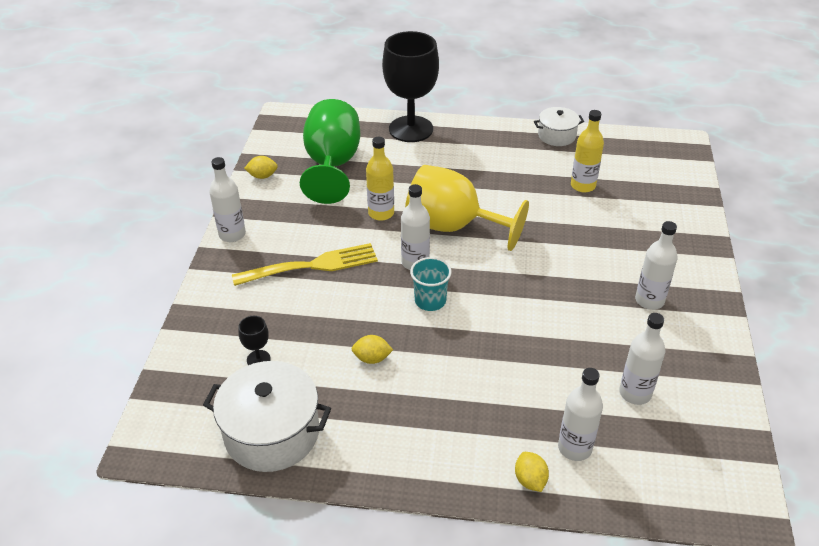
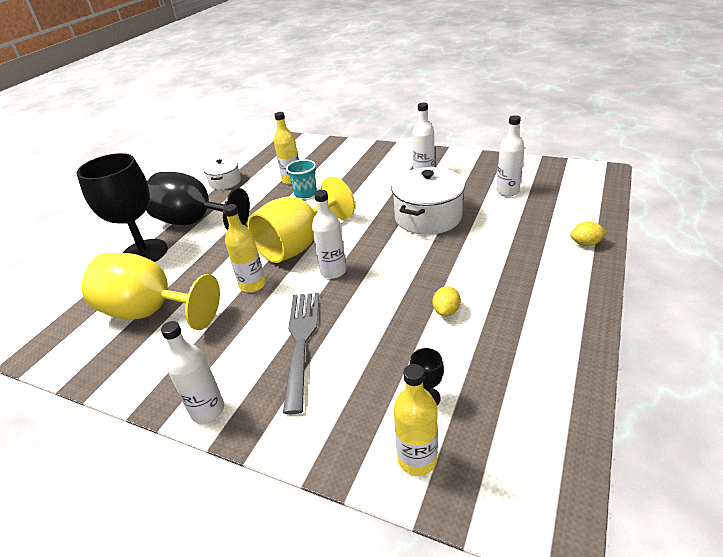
camera: 70 degrees left, 5 degrees down
(197, 362) = (417, 459): none -> yellow bottle
(262, 176) = (121, 373): yellow lemon -> none
(272, 433) = (534, 393): white pot -> white pot (428, 217)
(312, 266) = (301, 342): yellow fork -> grey fork
(332, 165) = (151, 312): green goblet -> yellow goblet
(430, 301) = (385, 268): turquoise cup -> turquoise cup (305, 193)
(471, 141) = (195, 222): none -> black goblet
(574, 448) = (555, 221): white bottle -> none

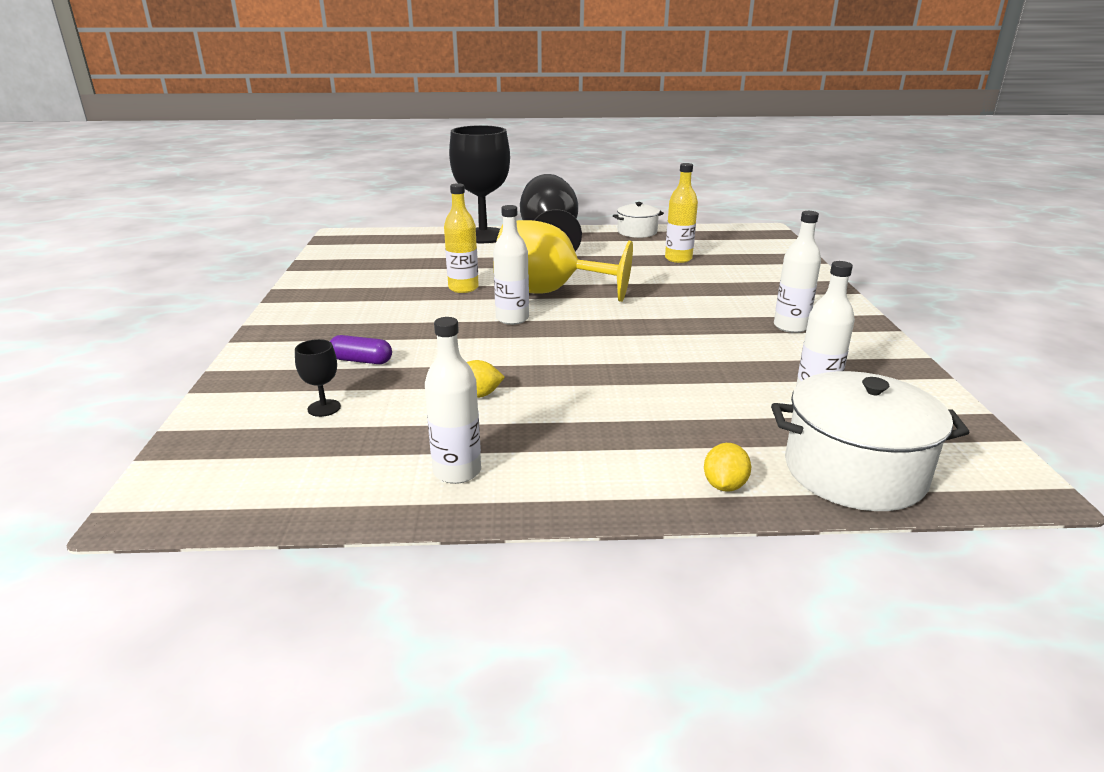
camera: 60 degrees right, 10 degrees down
(151, 312) = (401, 261): yellow goblet -> none
(207, 410) = (285, 313): white bottle -> white bottle (457, 471)
(301, 342) = (387, 329): grey fork -> none
(305, 193) = (656, 272): turquoise cup -> none
(353, 365) = (361, 360): none -> purple capsule
(417, 459) = (238, 417): yellow bottle -> none
(428, 217) = (676, 349): white pot -> white pot (854, 471)
(585, 243) = (724, 485): yellow lemon -> yellow lemon turned 45 degrees clockwise

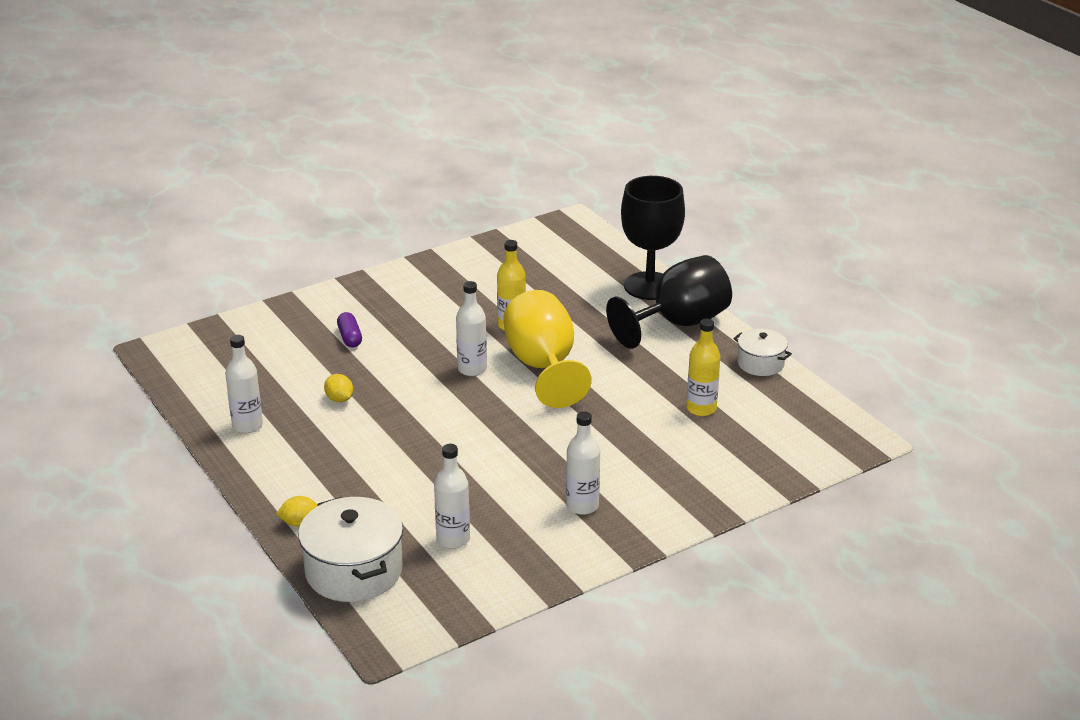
camera: 60 degrees right, 5 degrees up
(324, 408) = (280, 352): black goblet -> none

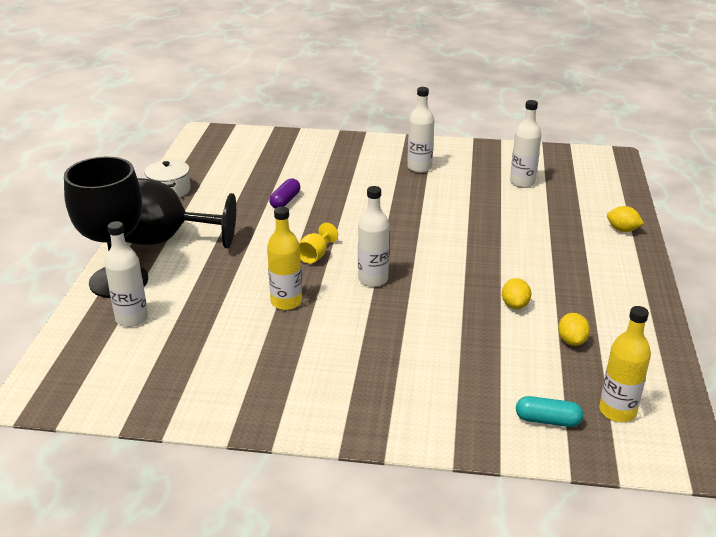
camera: 140 degrees left, 0 degrees up
(247, 425) = (619, 318): white bottle -> white bottle (132, 318)
(253, 335) = (547, 420): none -> turquoise capsule
(273, 391) = (571, 341): none -> yellow lemon
(350, 337) = (446, 364): purple capsule -> purple capsule (285, 201)
(354, 571) = (604, 191): white pot -> none
(543, 366) = (315, 255): yellow goblet -> yellow goblet, size x0.40
(701, 408) = (259, 183): yellow bottle -> yellow bottle (617, 411)

